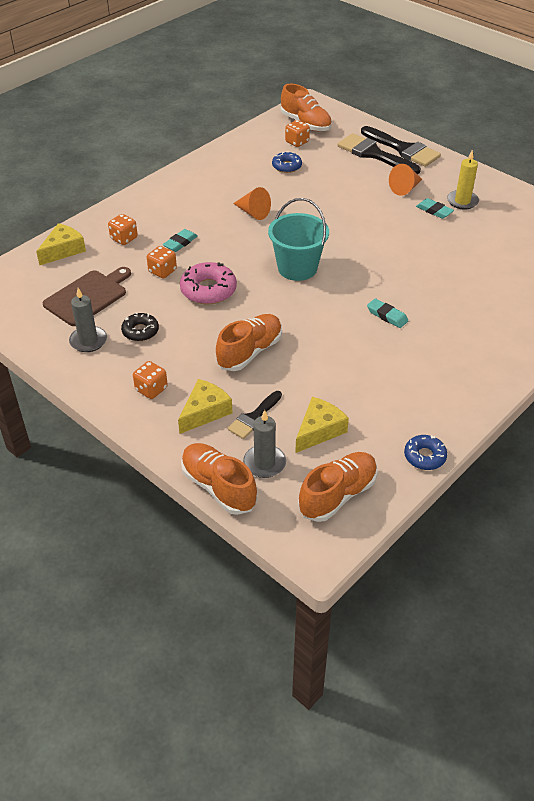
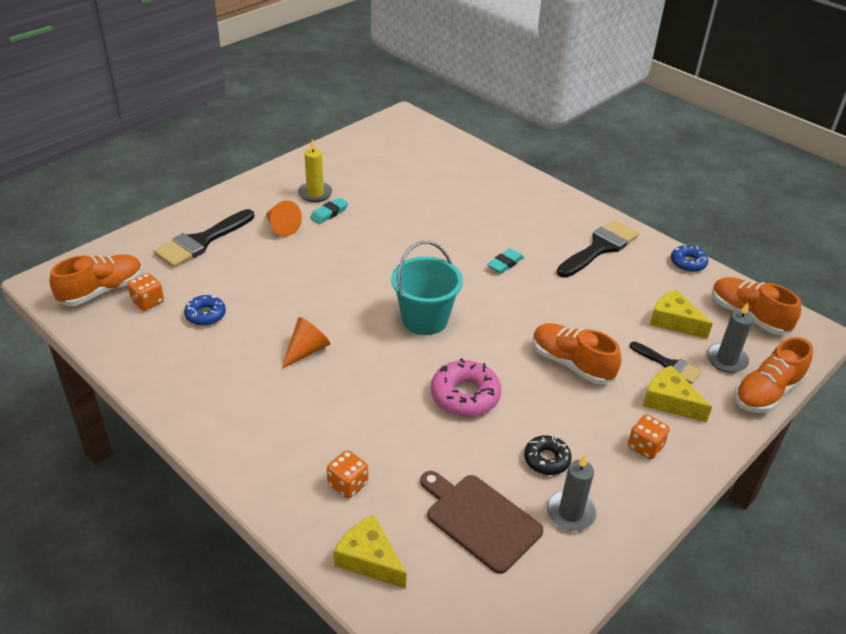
camera: 90 degrees left, 5 degrees down
(162, 271) = (426, 440): orange dice -> none
(180, 243) = (365, 422): turquoise eraser -> none
(403, 149) = (197, 219): black brush -> black brush (599, 248)

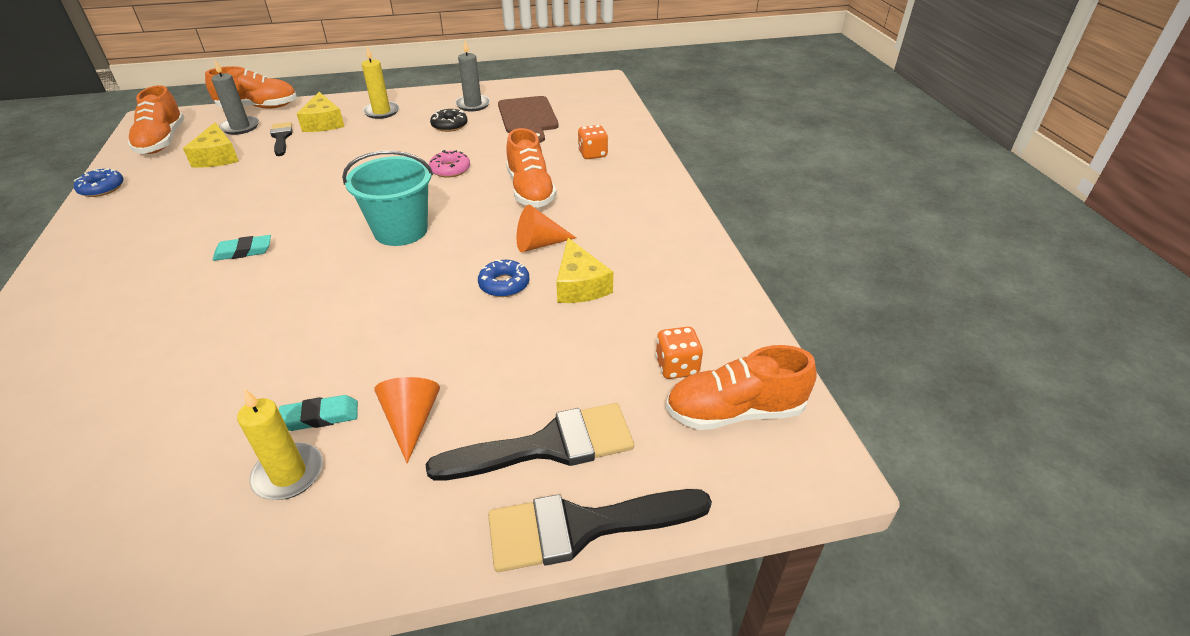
camera: 145 degrees left, 0 degrees up
(205, 315) = (614, 320): blue donut -> blue donut (504, 284)
(369, 559) = (612, 123): yellow cheese -> yellow cheese (580, 285)
(465, 395) = (450, 169): pink donut -> pink donut, size x0.63
(571, 364) = (343, 160): orange shoe -> orange shoe (530, 190)
(599, 248) = (133, 230): black brush -> black brush (583, 527)
(645, 447) = (381, 112): orange dice -> yellow candle

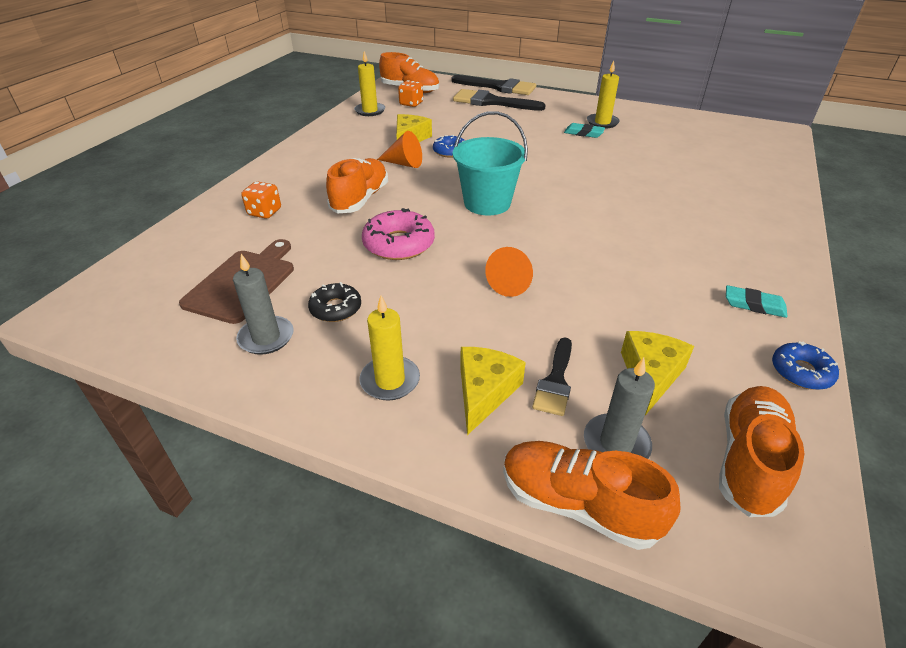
camera: 145 degrees left, 0 degrees up
(244, 251) = (618, 228): turquoise eraser -> turquoise eraser (754, 305)
(411, 421) = (542, 121): orange cone -> orange cone (512, 283)
(450, 169) = (399, 244): pink donut -> pink donut, size x1.60
(709, 317) = (370, 111): none -> yellow candle

